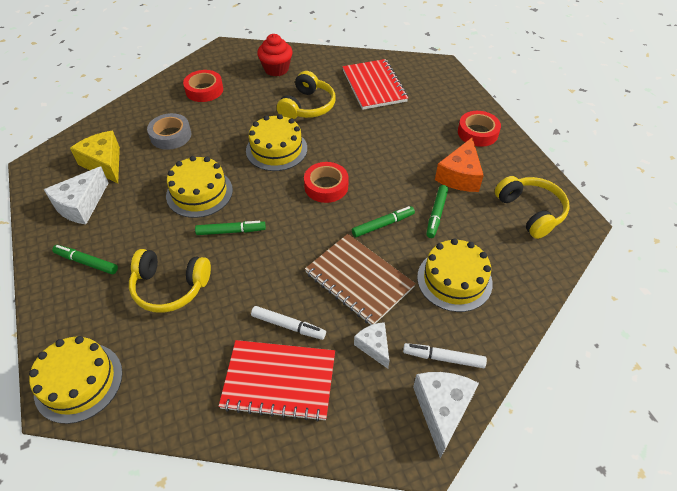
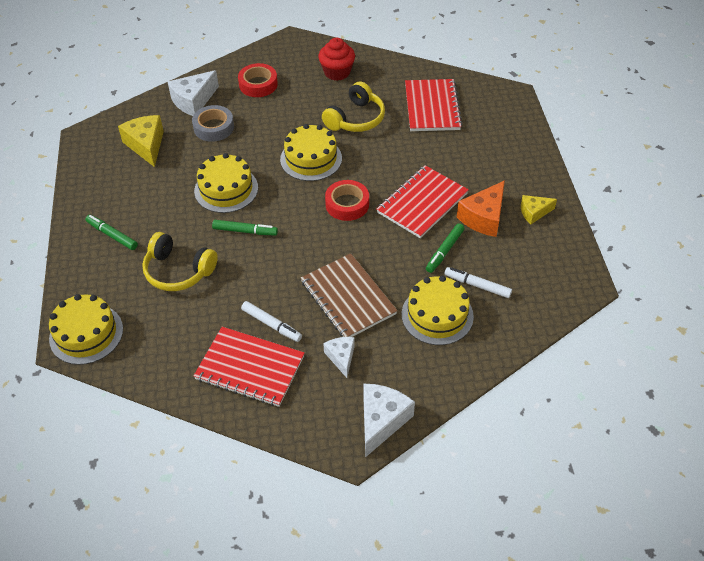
camera: 15 degrees right, 0 degrees up
(81, 205) = (117, 182): white cheese -> white cheese (193, 101)
(383, 225) = (388, 251): green marker -> none
(397, 172) = (422, 203): none -> red notebook
(443, 358) = (399, 380): white marker -> white marker (477, 285)
(477, 133) = (521, 176): red tape -> none
(503, 163) = (534, 212): none -> yellow cheese
(530, 212) = (540, 266): yellow headphones -> none

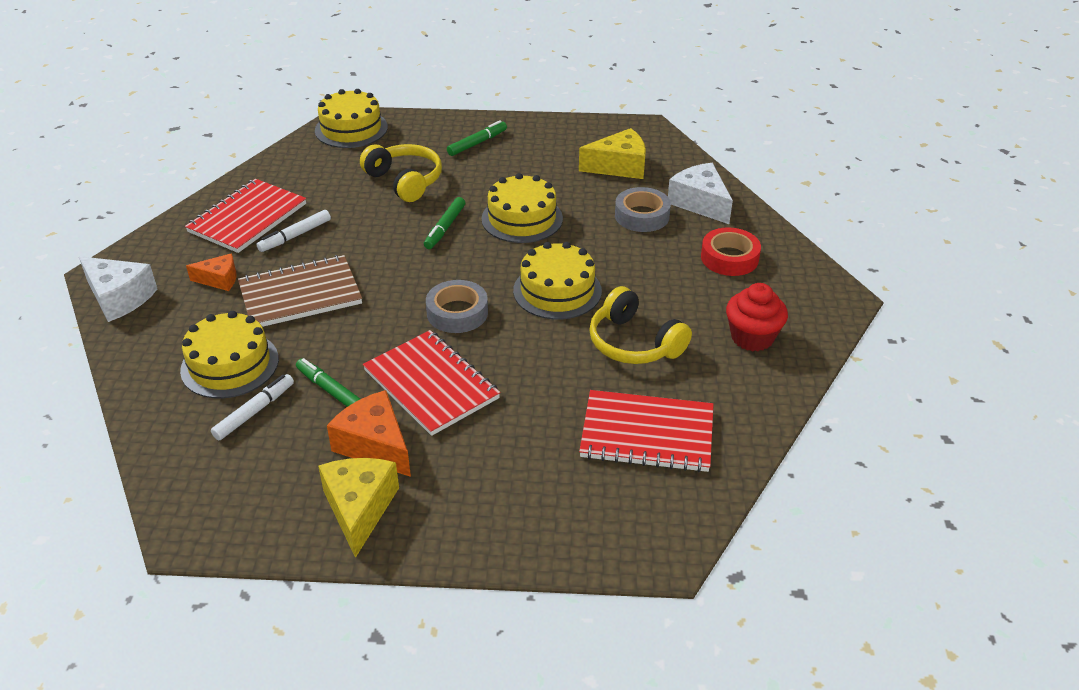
camera: 100 degrees right, 10 degrees down
(178, 271) = (405, 181): yellow headphones -> yellow headphones turned 105 degrees clockwise
(341, 357) = (219, 279): white cheese -> orange cheese
(347, 204) = (457, 313): red tape -> grey tape
(534, 212) = (359, 508): yellow cheese -> yellow cheese, size x1.64

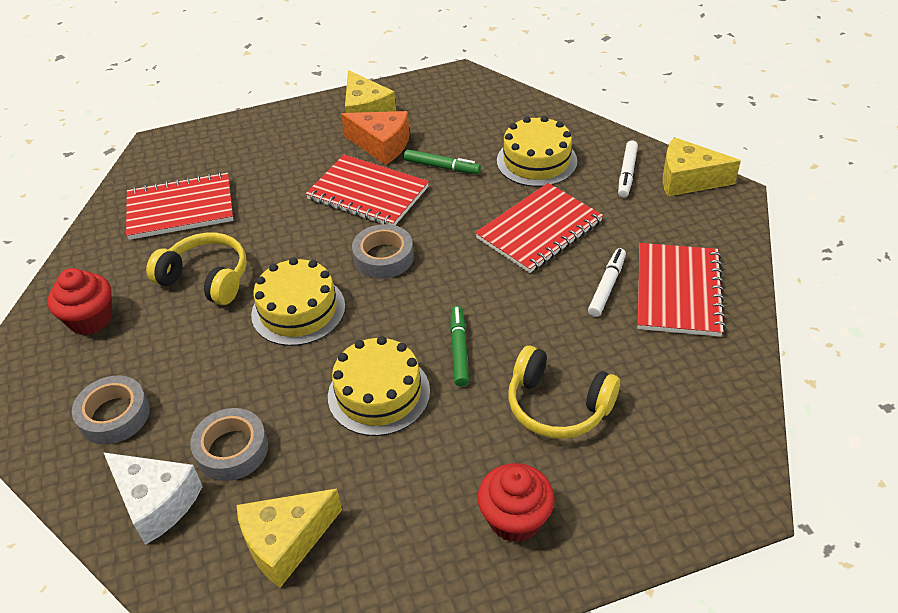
camera: 160 degrees right, 5 degrees up
(119, 298) = (688, 180): white cheese -> yellow cheese
(219, 279) = (625, 220): orange cheese -> none
(254, 412) = (485, 139): white marker -> white marker (627, 173)
(300, 294) = (539, 230): brown notebook -> red notebook
(351, 129) = (714, 483): yellow cake -> none
(477, 143) = (515, 519): green marker -> red cupcake
(729, 258) = (114, 415): red tape -> grey tape

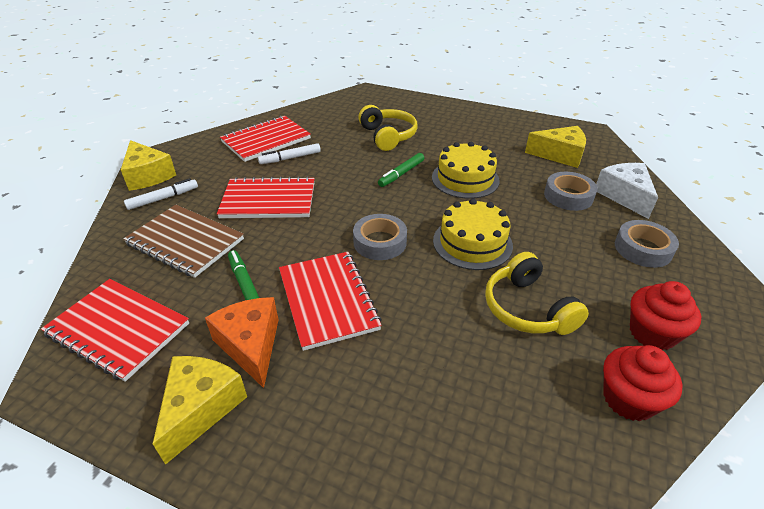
camera: 140 degrees left, 5 degrees down
(180, 208) = (511, 412): red notebook -> red notebook (118, 329)
(515, 519) = (453, 120): red cupcake -> red cupcake (628, 399)
(536, 161) = (185, 242): yellow cake -> brown notebook

